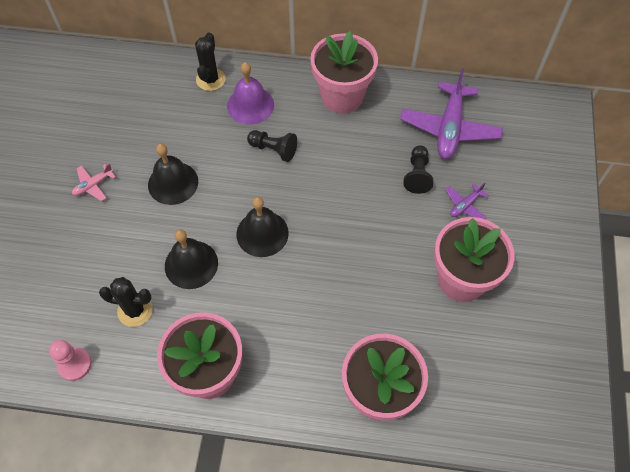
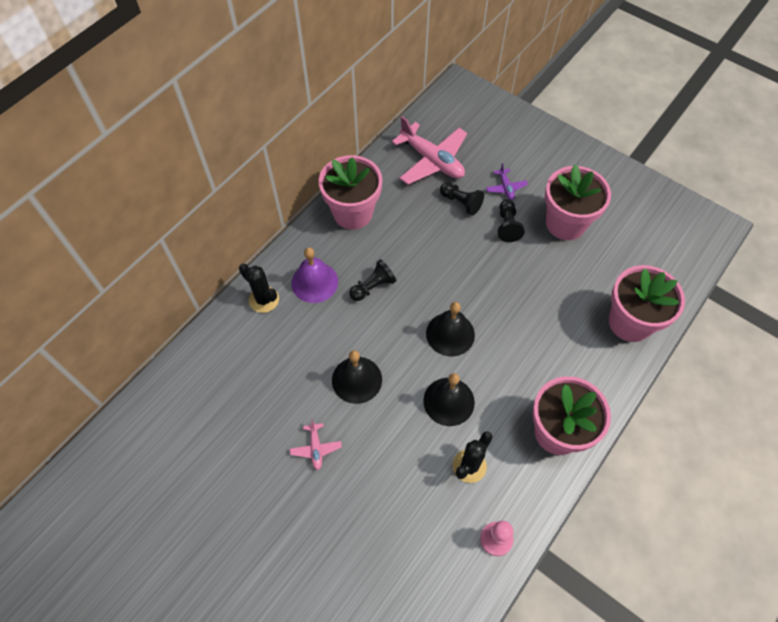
camera: 60 degrees left, 0 degrees up
(419, 227) = (507, 226): none -> black pawn
(449, 128) = (432, 160): purple plane -> pink plane

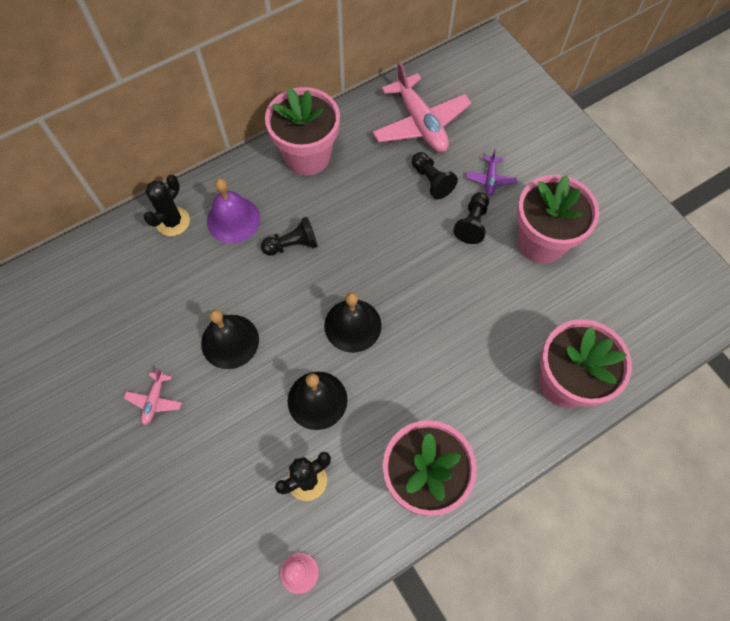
camera: 20 degrees right, 5 degrees up
(264, 299) = (173, 221): black cactus -> black cactus turned 60 degrees clockwise

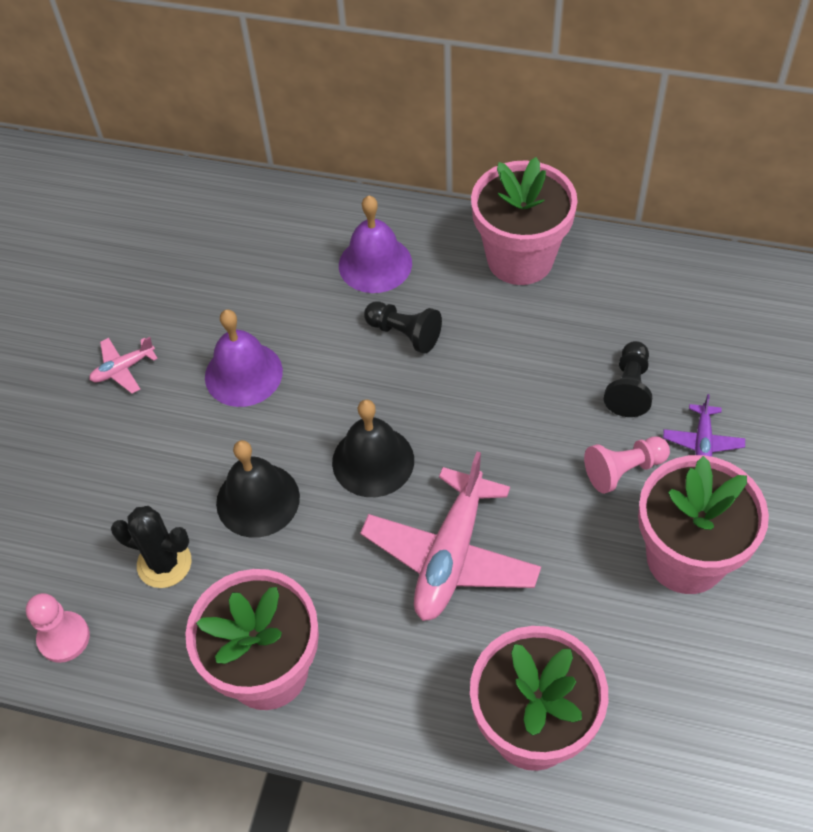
camera: 50 degrees right, 10 degrees down
(173, 221) = (318, 222): black cactus -> none
(230, 341) = (243, 374): black bell -> purple bell
(420, 123) = (688, 318): pink plane -> pink plane (451, 555)
(472, 223) = (623, 470): black pawn -> pink pawn
(490, 179) = (702, 441): purple plane -> purple plane turned 45 degrees counterclockwise

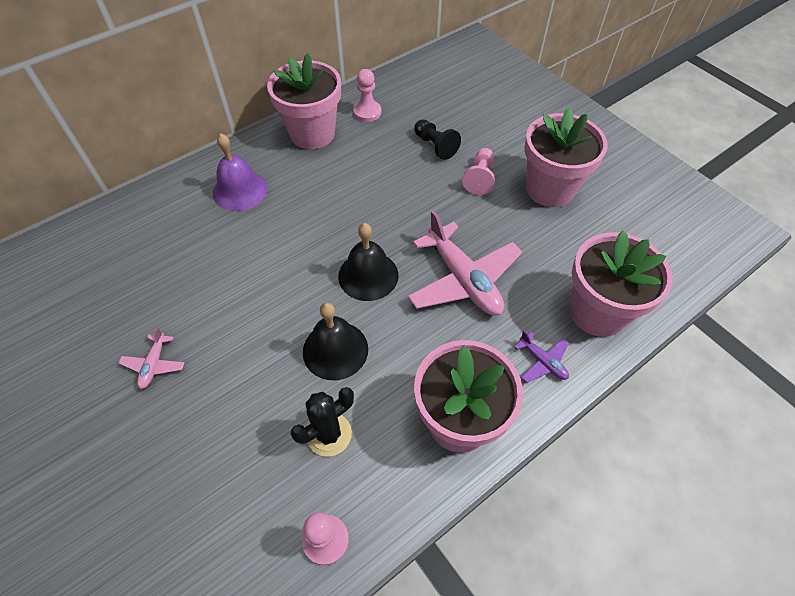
camera: 55 degrees left, 0 degrees up
(243, 374) = (238, 300): purple bell -> none
(404, 334) = (301, 208): black pawn -> none
(611, 282) = (367, 112): none -> pink pawn
(702, 441) = (492, 141): purple plane -> purple plane (542, 361)

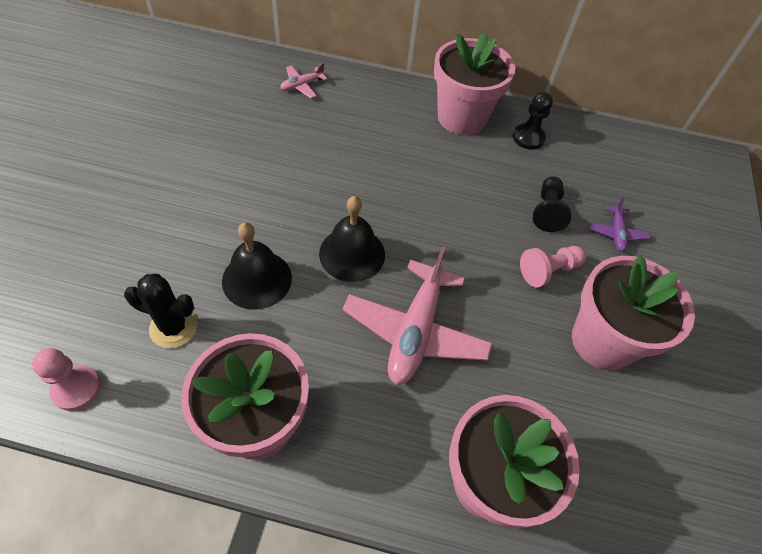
camera: 45 degrees right, 0 degrees up
(154, 364) = (153, 173): pink plane -> pink plane (302, 85)
(240, 190) = (354, 113): purple bell -> none
(367, 112) = (528, 138): pink pawn -> black pawn
(542, 361) = (382, 461): purple plane -> purple plane (616, 233)

